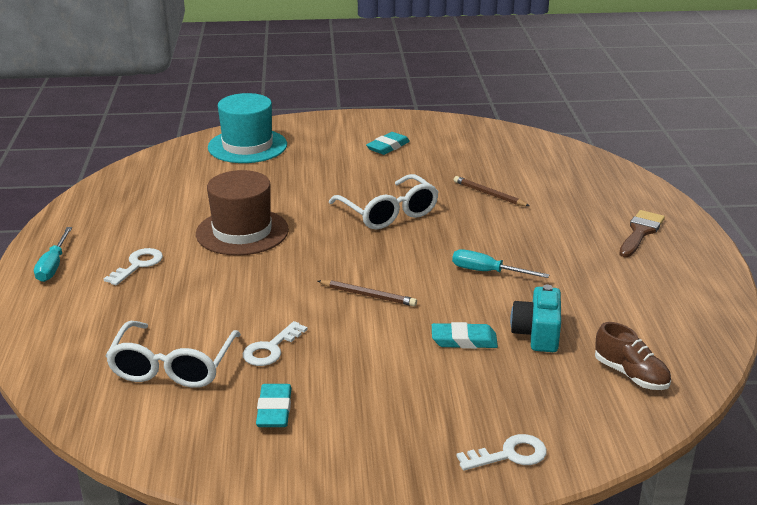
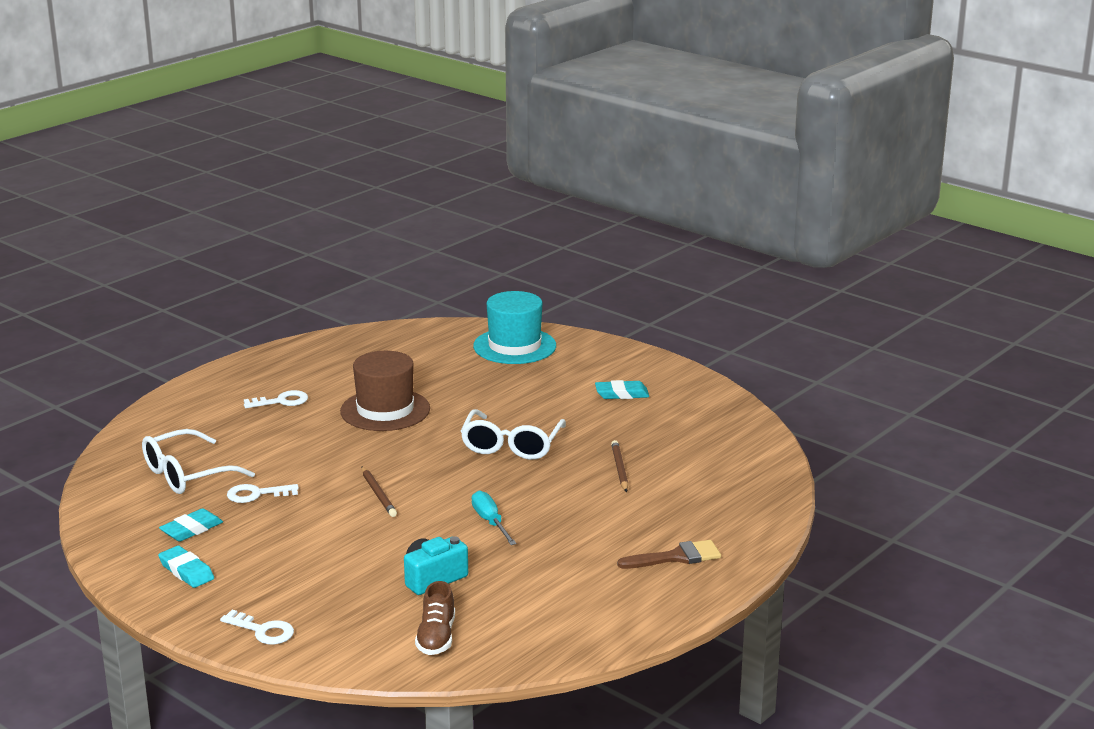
camera: 45 degrees right, 5 degrees down
(53, 266) = (235, 378): turquoise screwdriver -> none
(464, 340) = (377, 555): turquoise eraser -> turquoise eraser (186, 571)

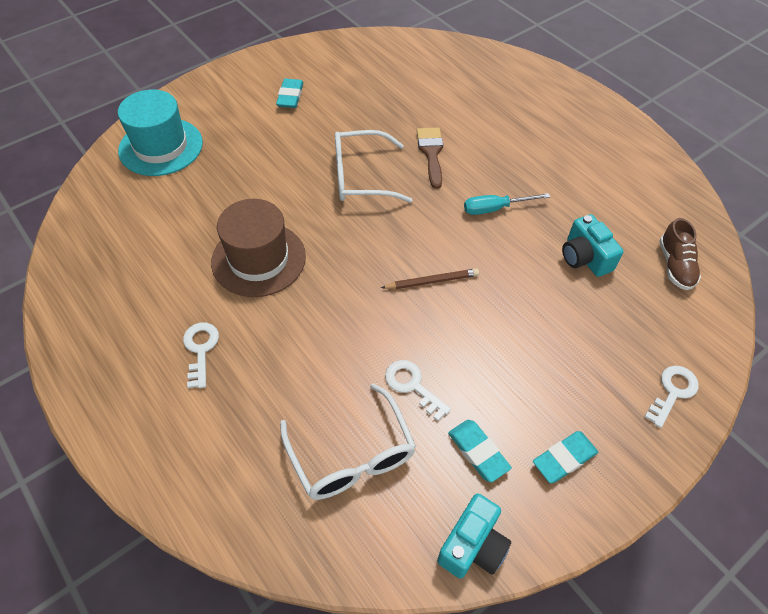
camera: 80 degrees left, 30 degrees up
(108, 532) = (473, 545): none -> turquoise camera
(256, 494) = (412, 385): white key -> white key turned 135 degrees clockwise
(436, 637) = (675, 265): brown shoe -> brown shoe turned 75 degrees clockwise
(511, 445) = (362, 177): white glasses -> white glasses turned 150 degrees clockwise
(619, 468) = (420, 119): brown pencil -> none
(676, 557) = (559, 114): brown brush -> brown brush (431, 153)

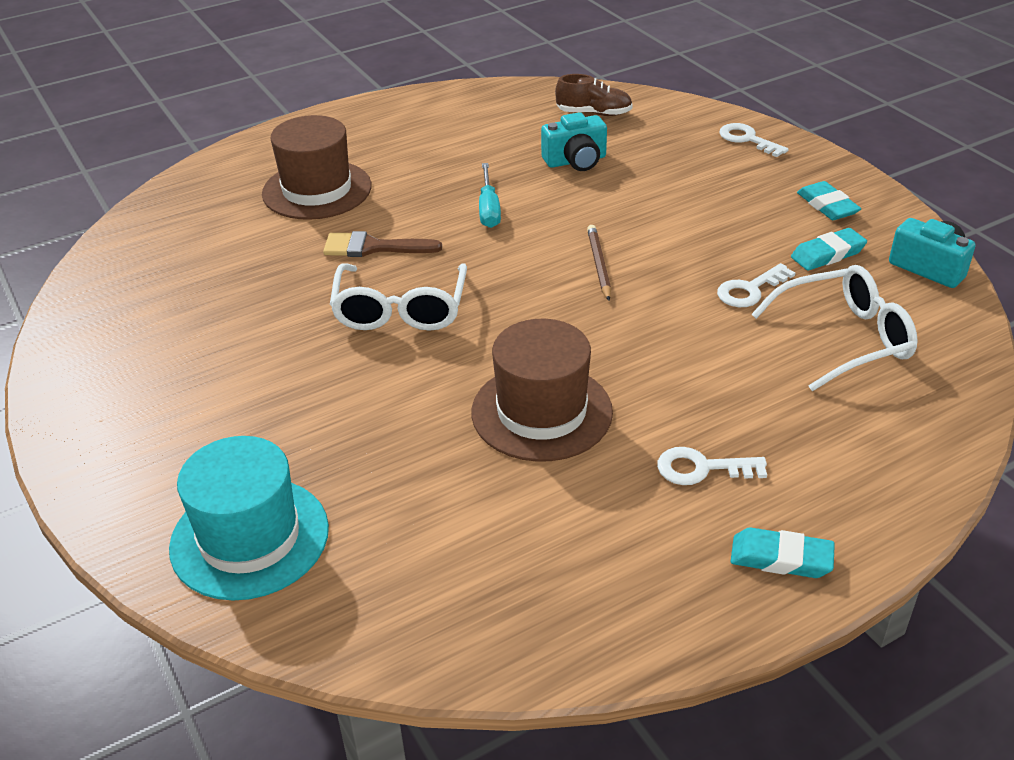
camera: 80 degrees left, 15 degrees down
(290, 96) = (184, 375): turquoise eraser -> turquoise eraser (781, 558)
(496, 114) = (317, 190): none -> brown hat

